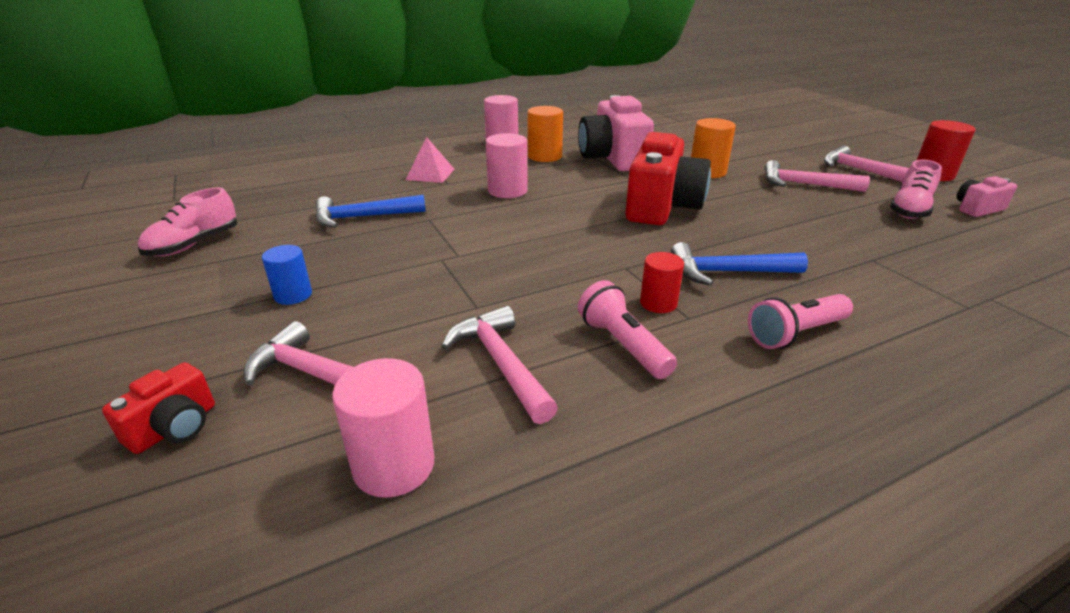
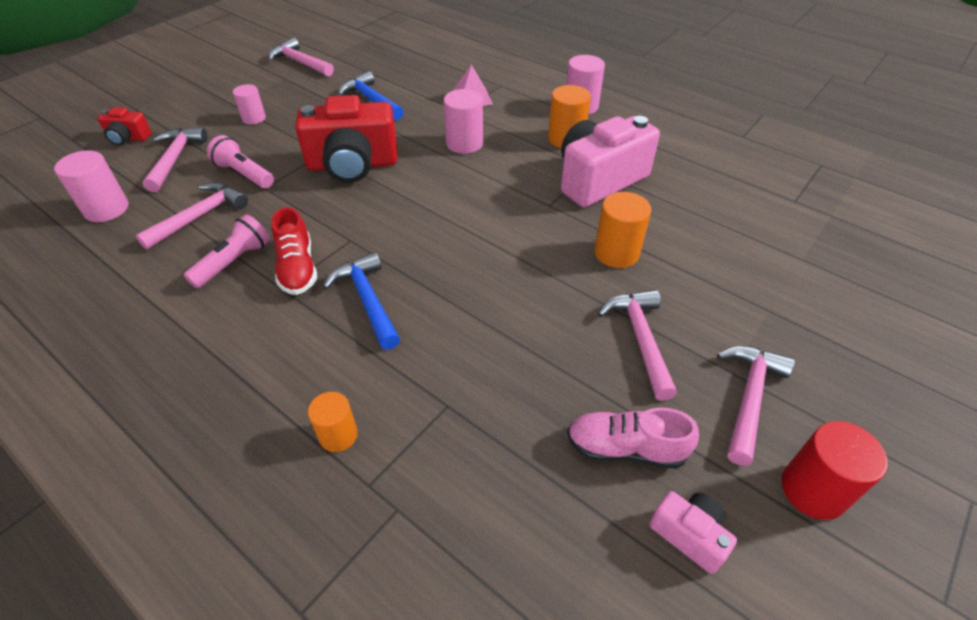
camera: 65 degrees right, 15 degrees up
(194, 244) = (300, 62): pink shoe -> pink hammer
(293, 295) = (254, 118): blue cylinder -> pink cylinder
(658, 303) = (297, 268): red cylinder -> red shoe
(662, 207) = (489, 237): red camera -> red camera (352, 165)
(796, 334) = (275, 352): pink flashlight -> pink flashlight (244, 174)
(912, 313) = (338, 435): none -> orange cylinder

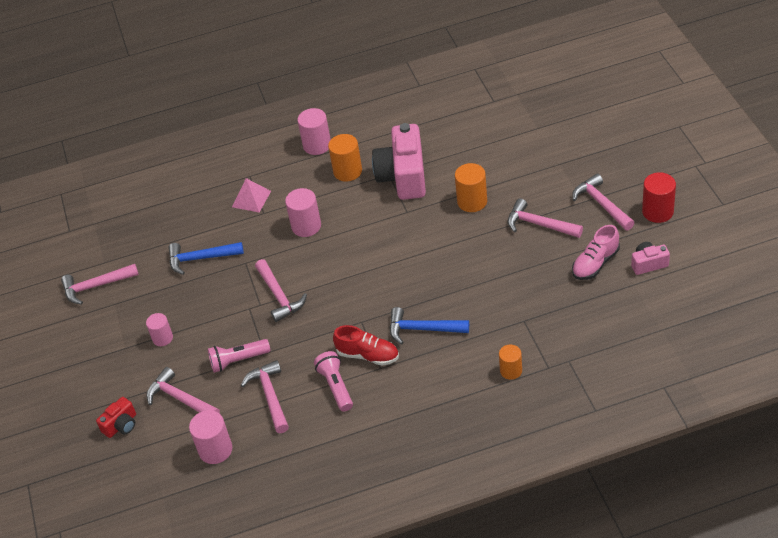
camera: 50 degrees left, 0 degrees up
(352, 165) = (279, 296): red camera -> pink hammer

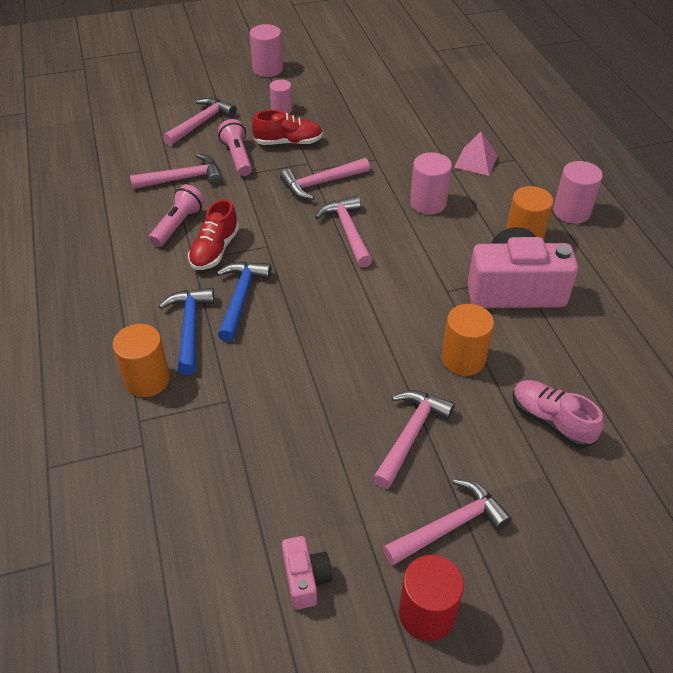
camera: 85 degrees right, 0 degrees up
(96, 286) = (359, 69): pink hammer -> pink hammer (348, 231)
(121, 425) = (183, 92): red camera -> none
(201, 258) = (386, 129): blue hammer -> blue hammer (190, 328)
(215, 450) = (130, 146): pink cylinder -> pink cylinder (267, 69)
(217, 326) = (288, 142): none -> red shoe
(336, 386) = (178, 225): pink flashlight -> pink flashlight turned 45 degrees counterclockwise
(511, 370) = (147, 379): orange cylinder -> orange cylinder, size x1.52
(595, 263) = (319, 500): pink shoe -> pink shoe (551, 421)

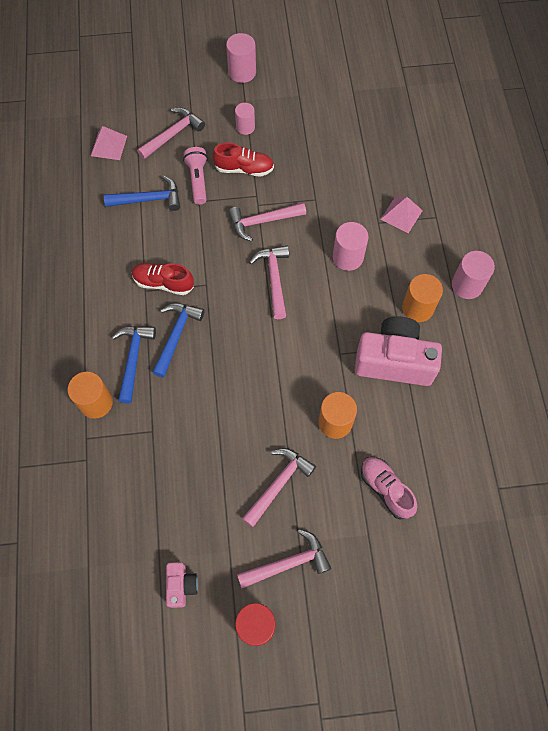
camera: 10 degrees right, 20 degrees up
(128, 139) = (109, 145): none -> pink pyramid
(178, 225) = (138, 251): pink flashlight -> none
(183, 179) = (148, 199): pink hammer -> blue hammer
(214, 250) = (163, 283): red shoe -> red shoe turned 75 degrees clockwise

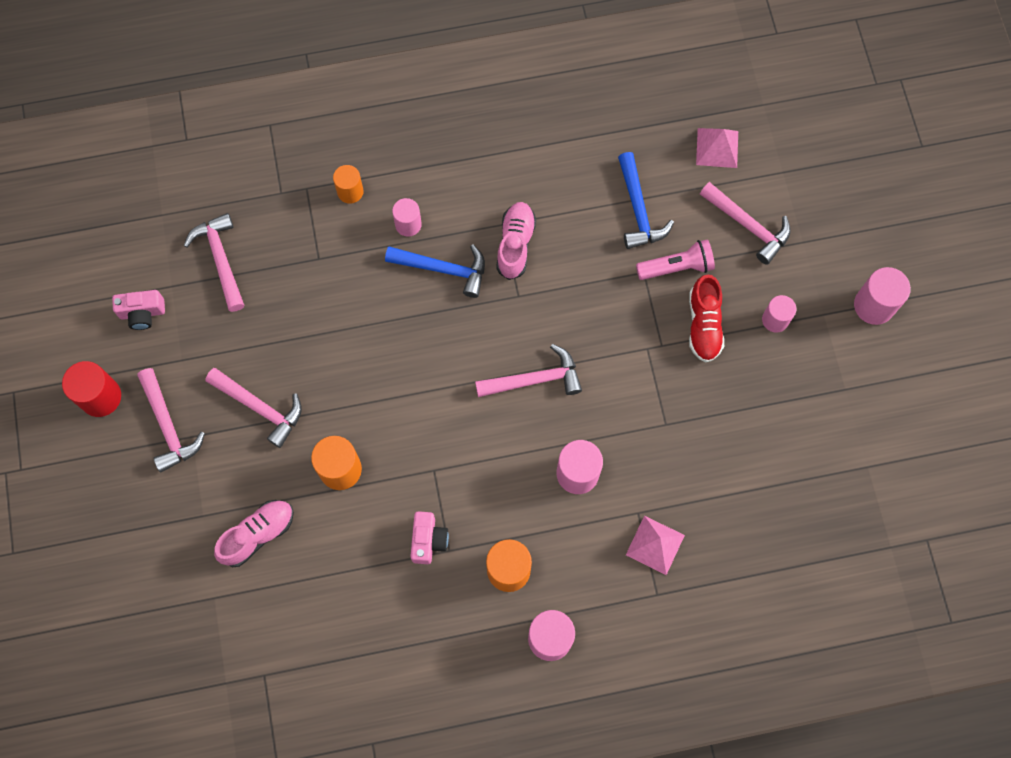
camera: 85 degrees right, 5 degrees up
(96, 402) = (350, 191): orange cylinder -> orange cylinder, size x0.66
(133, 359) = (408, 224): blue hammer -> pink cylinder
(163, 283) = (515, 244): red shoe -> pink shoe
(263, 221) = (621, 358): pink hammer -> pink hammer (221, 260)
(394, 361) = (428, 540): pink camera -> pink camera, size x0.48

